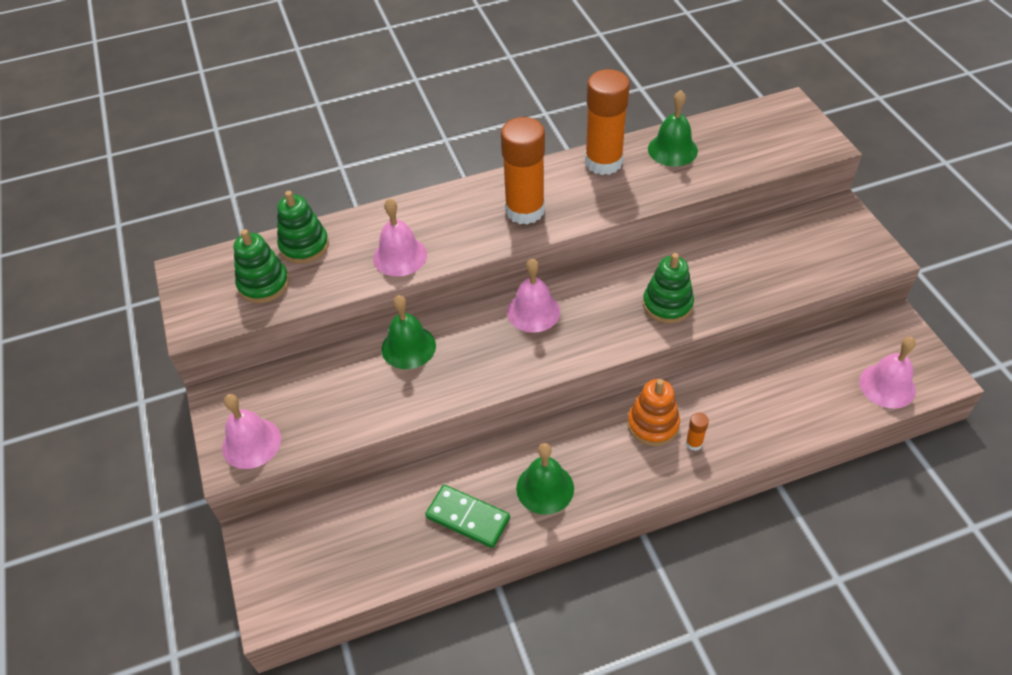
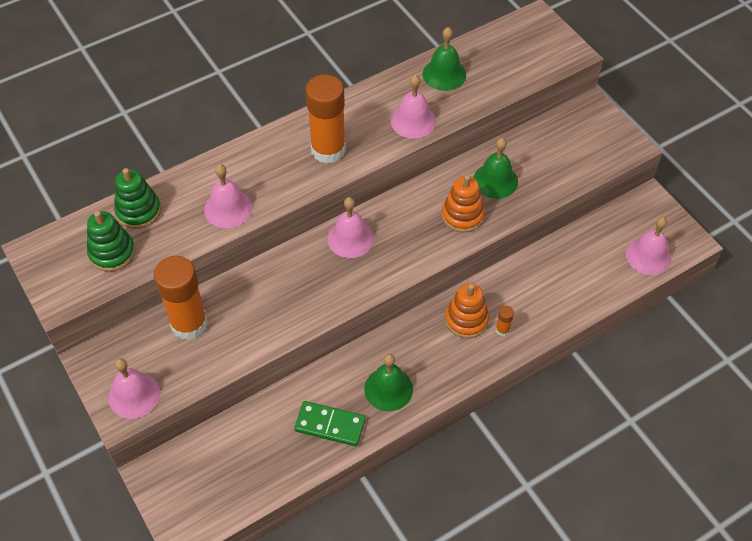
camera: 15 degrees left, 5 degrees up
(408, 347) = (249, 287): green bell -> green bell (495, 180)
(603, 162) = (387, 94): orange glue stick -> orange glue stick (189, 323)
(627, 192) = (413, 121): none -> pink bell
(667, 304) = (462, 215): green stacking toy -> orange stacking toy

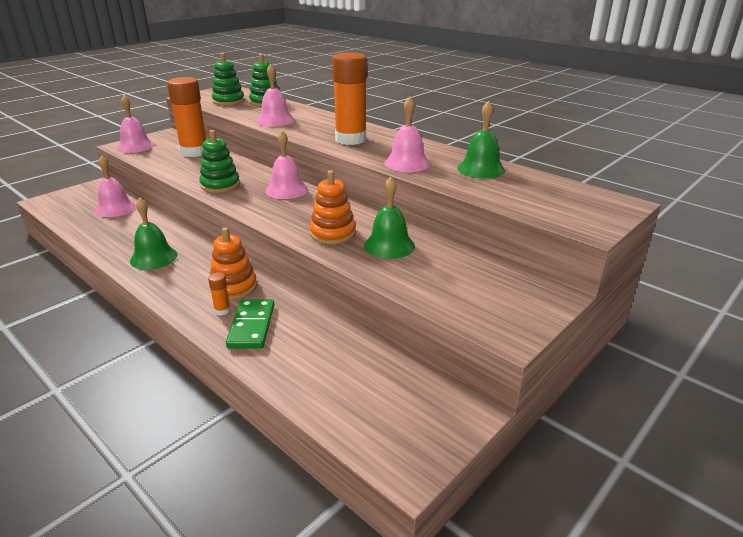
camera: 75 degrees right, 25 degrees down
(316, 298) = (220, 185): none -> green stacking toy
(330, 425) = (120, 237): green domino -> green domino (251, 326)
(648, 256) = (363, 420): pink bell -> pink bell (115, 208)

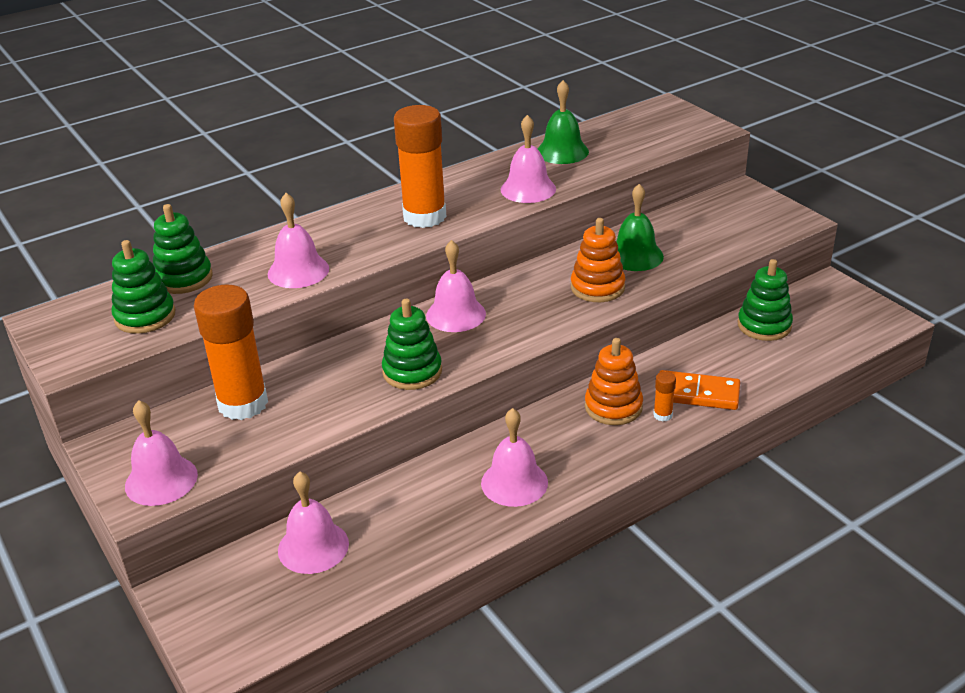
camera: 75 degrees left, 5 degrees up
(154, 257) = (514, 482): green bell -> pink bell
(251, 326) = (697, 394): green domino -> orange domino
(367, 362) = (764, 325): none -> green stacking toy

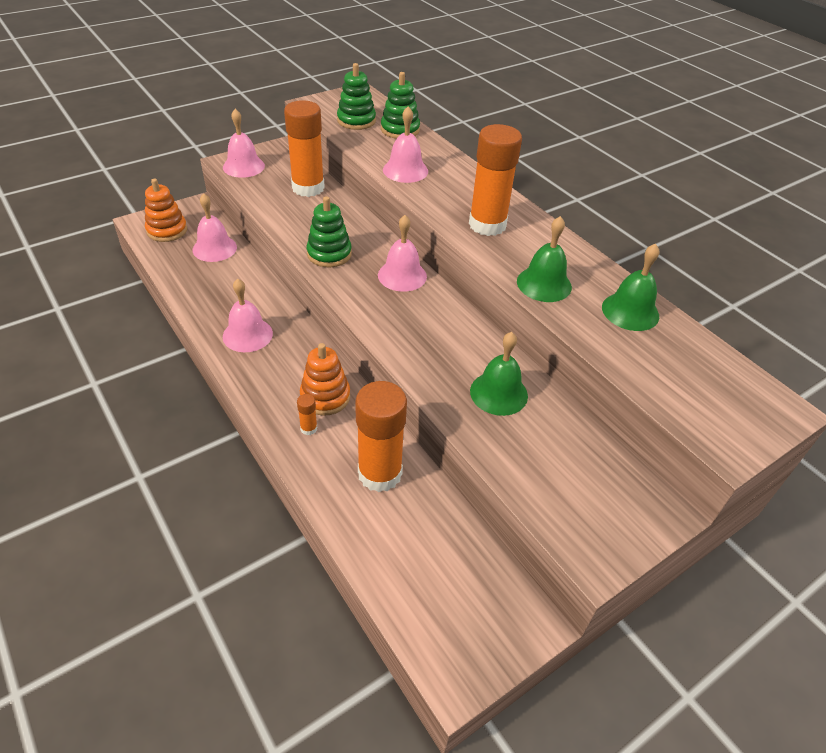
camera: 85 degrees right, 10 degrees up
(528, 189) = (544, 284): pink bell -> green bell
(597, 287) = (440, 361): orange stacking toy -> orange stacking toy (167, 230)
(697, 394) = (335, 457): orange domino -> none
(709, 364) = (380, 473): none -> orange glue stick
(764, 325) = (444, 533): green stacking toy -> none

